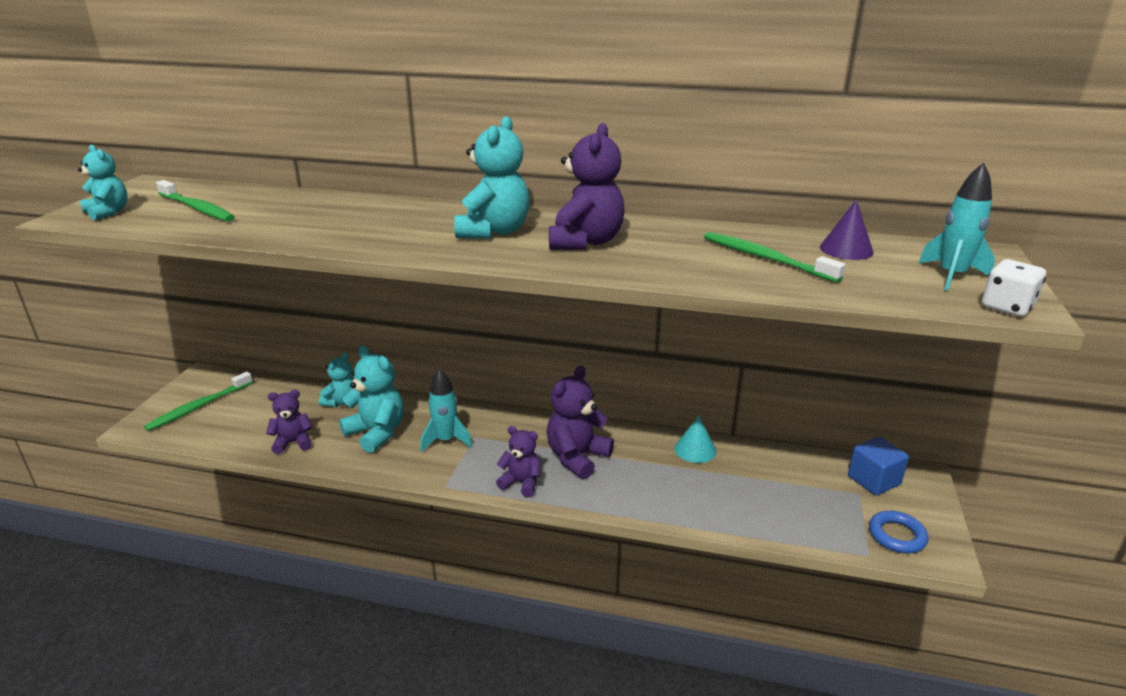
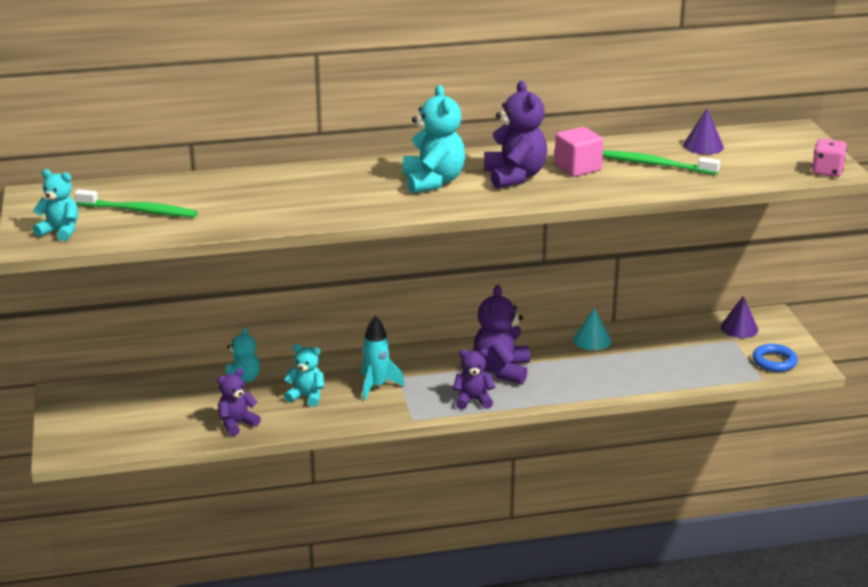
camera: 25 degrees left, 0 degrees up
(199, 407) = (101, 420): green toothbrush -> none
(376, 433) = (306, 396): turquoise teddy bear -> turquoise teddy bear, size x0.63
(667, 245) = (577, 168): none -> pink cube
(873, 480) = (739, 328): blue cube -> purple cone
(951, 276) = (783, 154): turquoise rocket -> none
(1007, 307) = (827, 171): white dice -> pink dice

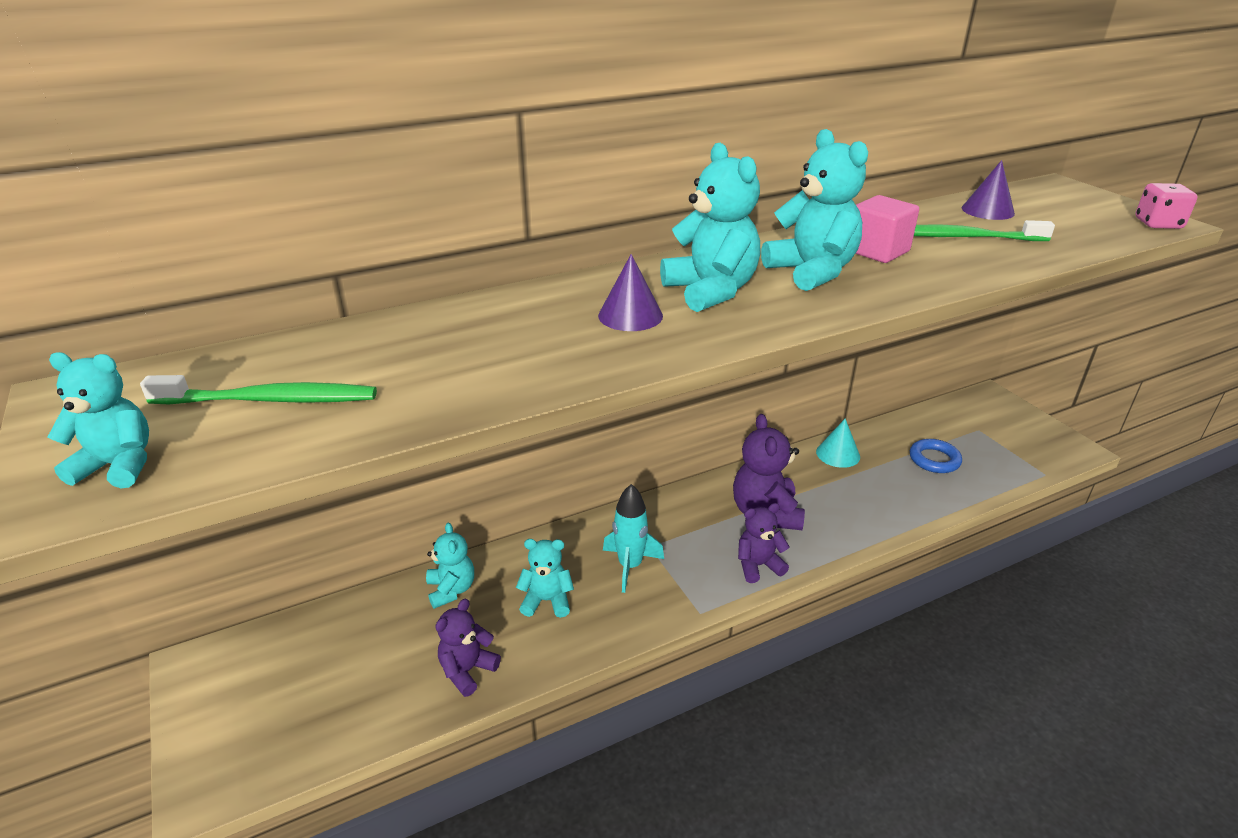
camera: 15 degrees left, 5 degrees up
(514, 177) = (812, 272): purple teddy bear -> turquoise teddy bear
(739, 328) = (972, 414): purple cone -> purple cone (630, 315)
(774, 361) = (1038, 449): blue ring -> blue ring (934, 460)

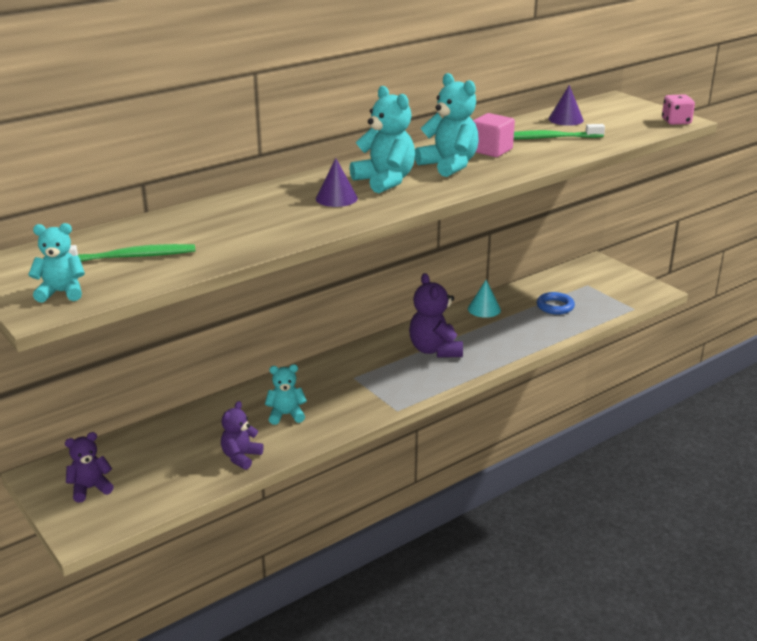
camera: 10 degrees left, 5 degrees down
(451, 590) = (213, 416): turquoise teddy bear -> none
(630, 566) = (341, 390): turquoise rocket -> none
(758, 565) = (433, 380): purple teddy bear -> purple teddy bear (90, 488)

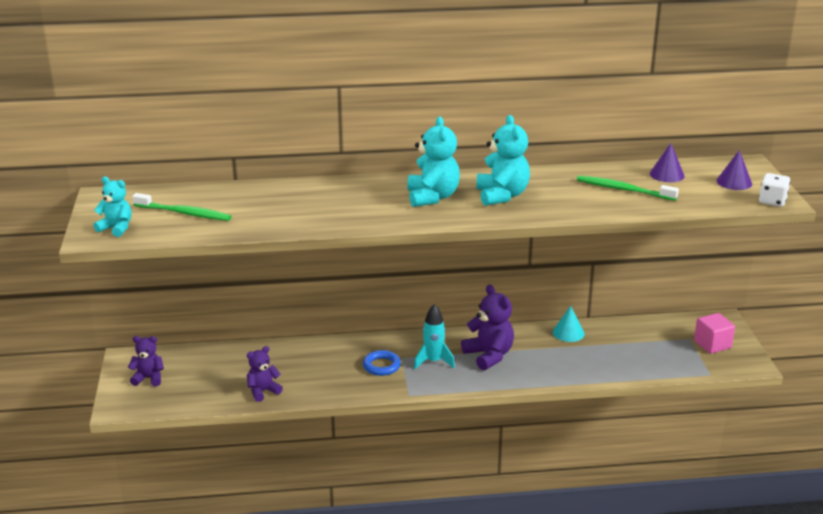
camera: 30 degrees right, 0 degrees up
(286, 415) = (323, 370): turquoise teddy bear -> none
(336, 198) = (377, 203): purple cone -> purple cone (734, 182)
(388, 371) = (433, 361): none -> turquoise rocket
(435, 350) = (489, 355): purple teddy bear -> purple teddy bear turned 135 degrees clockwise
(491, 150) = (556, 190): pink cube -> pink cube (712, 344)
(555, 306) = (635, 350): blue ring -> blue ring (381, 366)
(676, 122) = (772, 201): pink dice -> white dice

